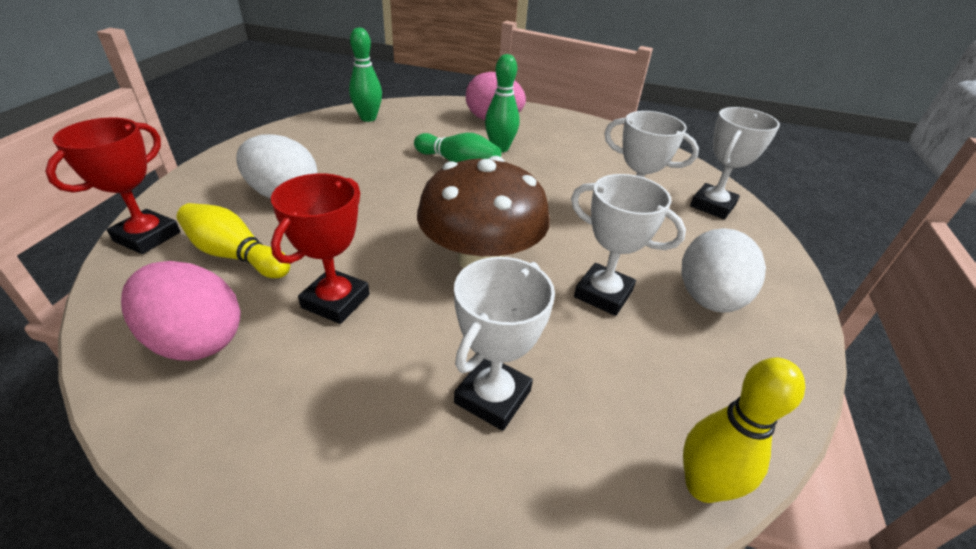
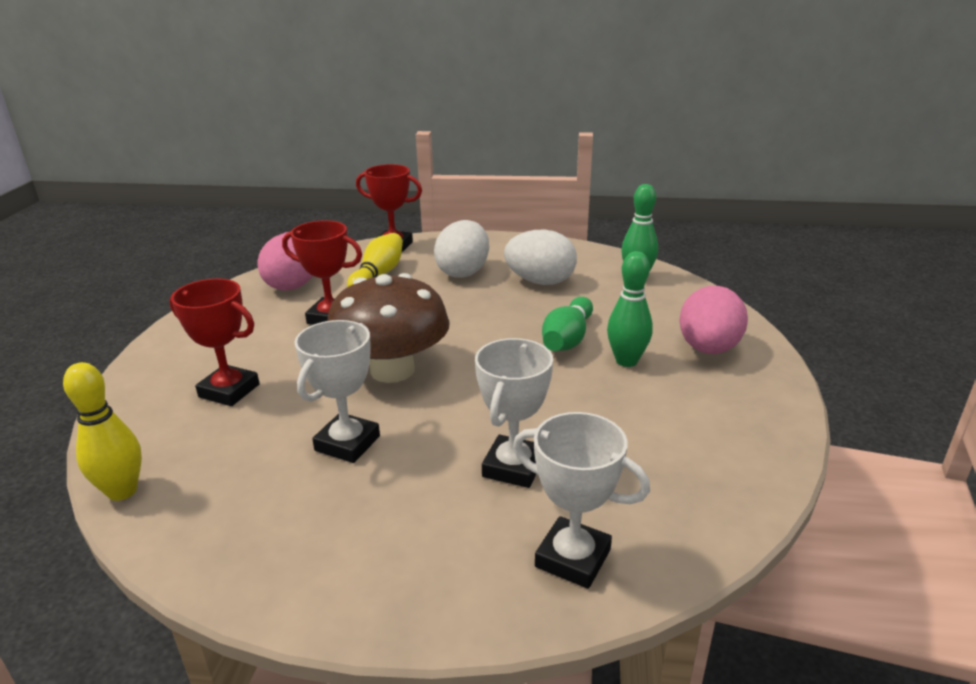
camera: 85 degrees right, 10 degrees down
(493, 397) = (229, 391): white trophy -> red trophy
(708, 299) = (344, 523): white egg -> white egg (540, 282)

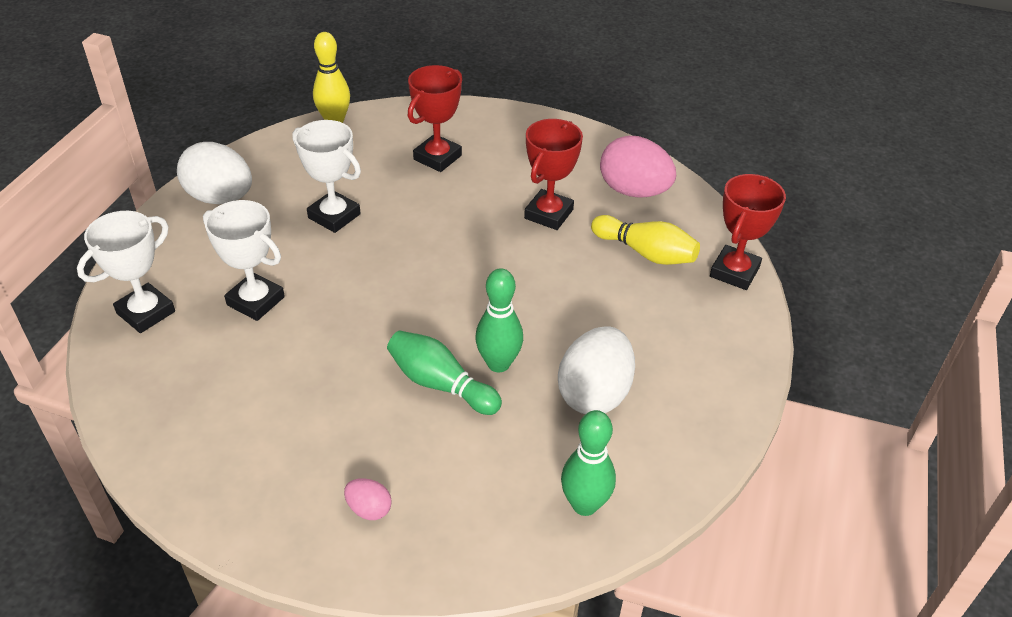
camera: 100 degrees right, 15 degrees up
(392, 370) = (431, 247): brown mushroom -> none
(463, 272) = (639, 325): white egg -> white egg (220, 198)
(626, 361) = (376, 422): green bowling pin -> green bowling pin (498, 363)
(708, 349) = (369, 509): pink egg -> pink egg, size x0.47

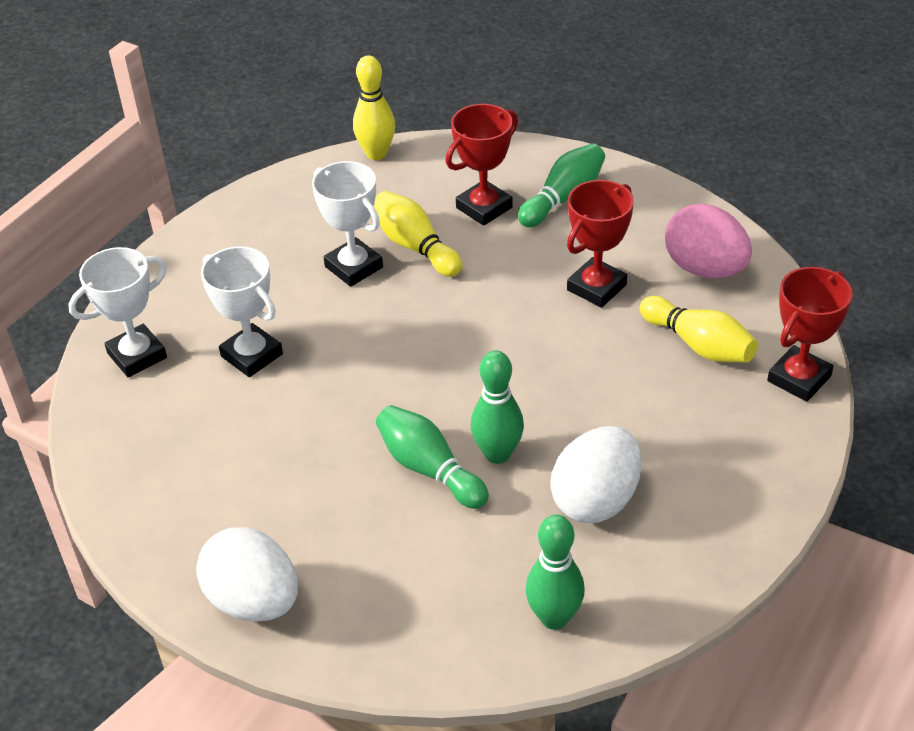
camera: 15 degrees right, 0 degrees up
(220, 198) = (235, 234): white egg -> white egg (254, 601)
(369, 509) = (326, 591): pink egg -> none
(385, 194) = (415, 246): none -> yellow bowling pin
(503, 144) = (563, 198): none -> green bowling pin

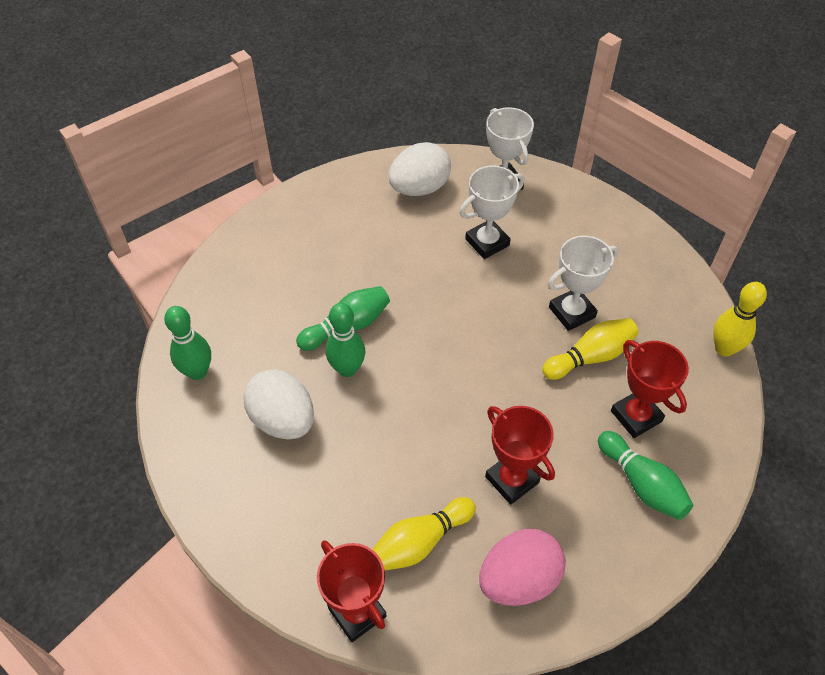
camera: 100 degrees right, 10 degrees up
(254, 601) = (276, 225): white egg -> white egg (419, 188)

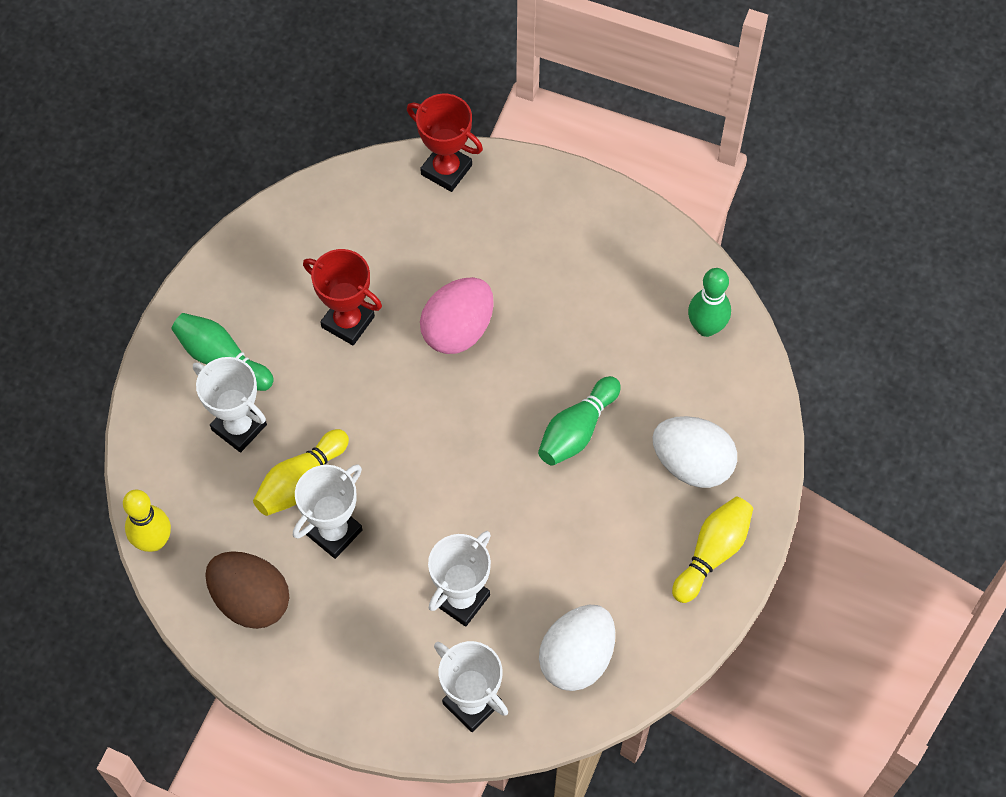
camera: 160 degrees right, 10 degrees up
(283, 420) = (592, 307): white egg -> white egg (692, 463)
(347, 369) = (554, 381): green bowling pin -> none
(420, 541) = (414, 241): yellow bowling pin -> yellow bowling pin (712, 553)
(518, 579) = (317, 238): pink egg -> pink egg (458, 329)
(636, 416) = (239, 427): red trophy -> white trophy
(649, 286) = (251, 600): none -> brown egg

